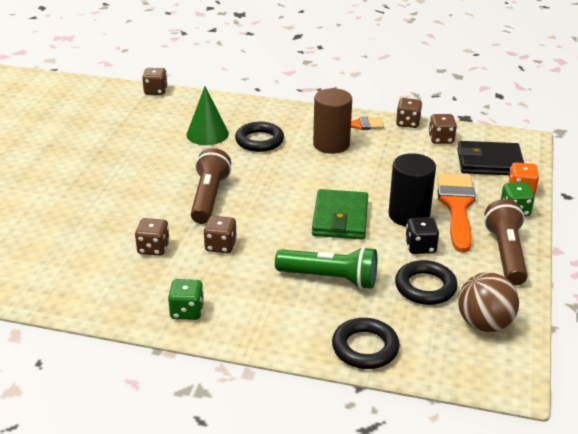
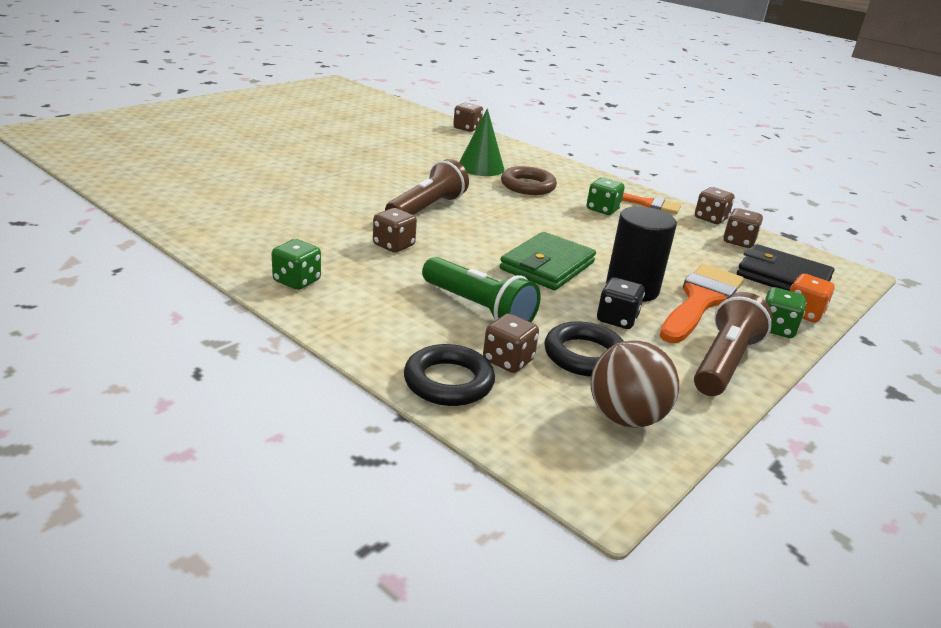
camera: 25 degrees right, 5 degrees down
(153, 248) = (326, 226): brown dice -> brown dice (508, 360)
(259, 141) = (528, 186): black ring -> brown ring
(331, 144) = (602, 209): brown cylinder -> green dice

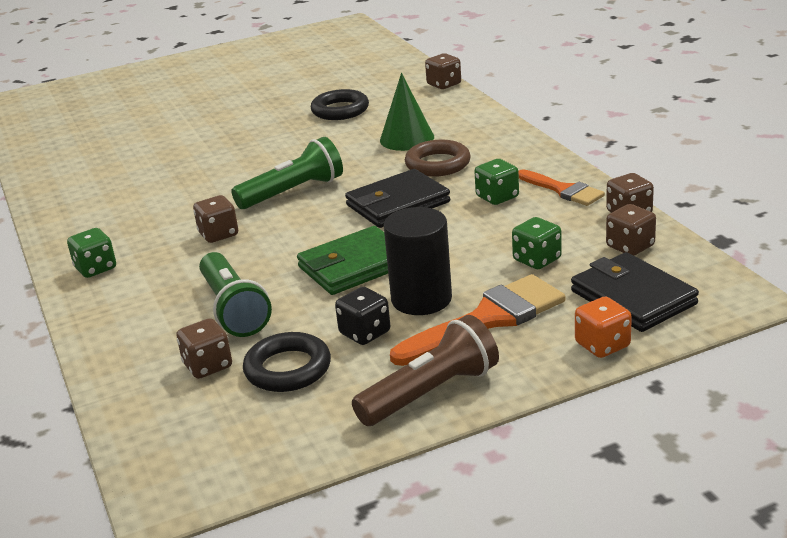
camera: 30 degrees right, 0 degrees up
(427, 209) = (293, 192): brown flashlight -> green flashlight
(448, 382) = (134, 380): black ring -> black ring (340, 110)
(529, 216) = (398, 204): none -> black wallet
(625, 417) = (260, 436): brown ball -> none
(776, 328) = (542, 360): green dice -> green dice (537, 260)

